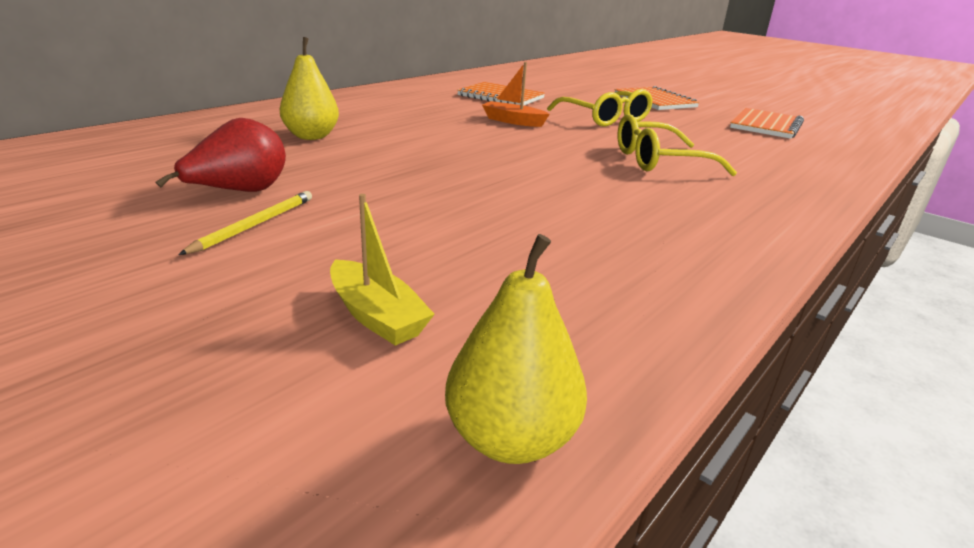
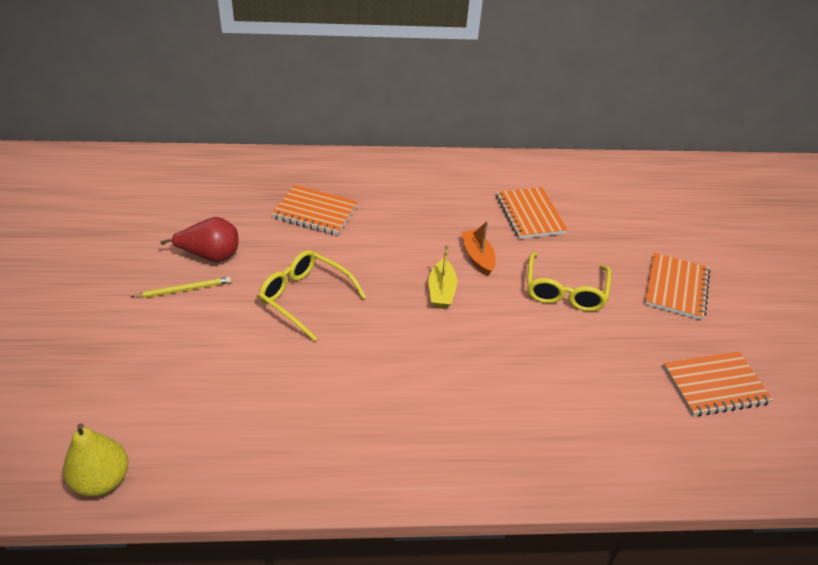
camera: 45 degrees right, 15 degrees up
(311, 136) = (315, 212): yellow pear -> orange notebook
(376, 316) = (147, 387): yellow boat -> yellow boat (441, 291)
(659, 161) = (498, 369): yellow glasses -> yellow glasses (305, 298)

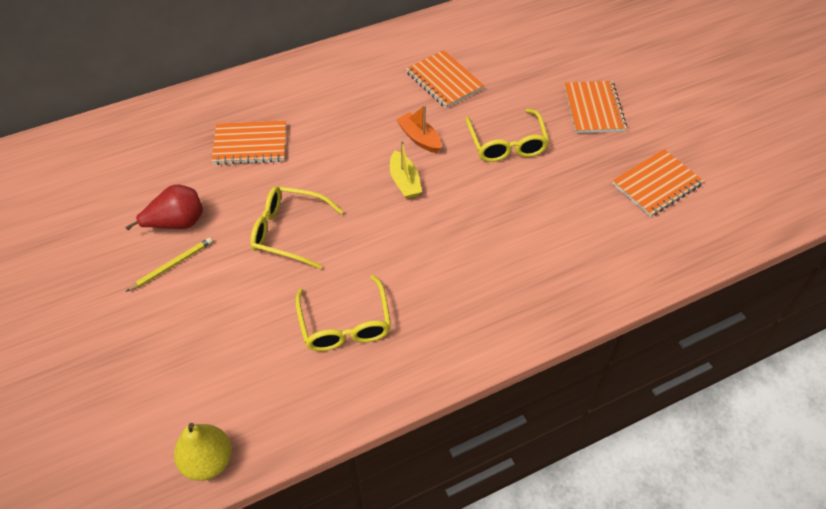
camera: 20 degrees left, 10 degrees up
(308, 402) = (345, 324): none -> yellow glasses

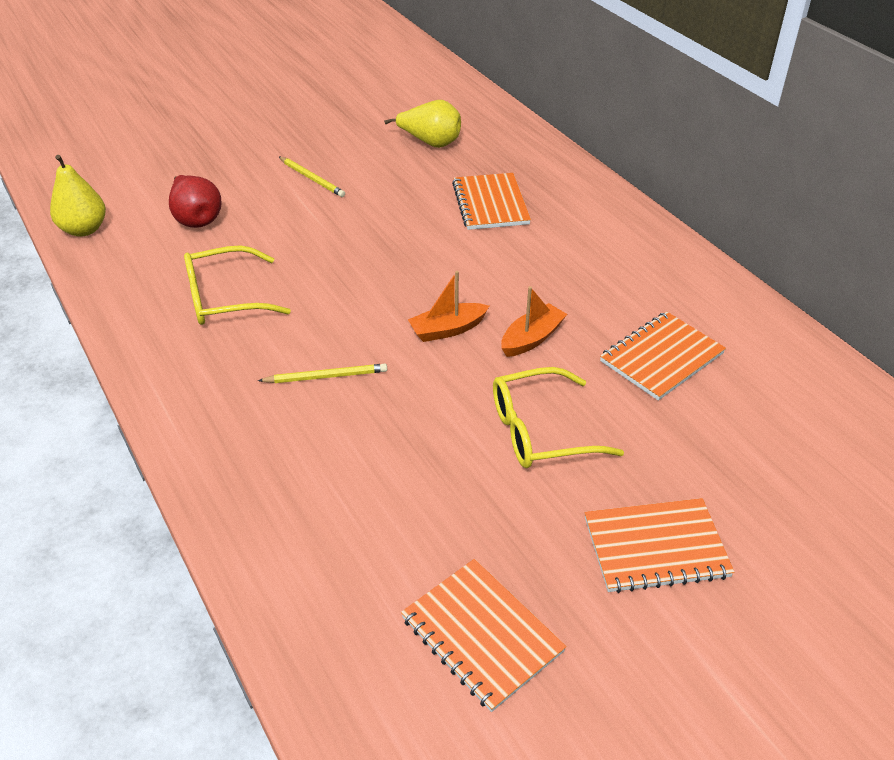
camera: 85 degrees right, 10 degrees down
(140, 176) = (430, 143): none -> yellow pear
(177, 223) = (367, 173): red pear -> red pear (196, 219)
(289, 231) = (358, 245): yellow glasses -> none
(404, 181) = (447, 329): yellow boat -> orange boat
(449, 253) = (326, 376): none -> yellow pencil

